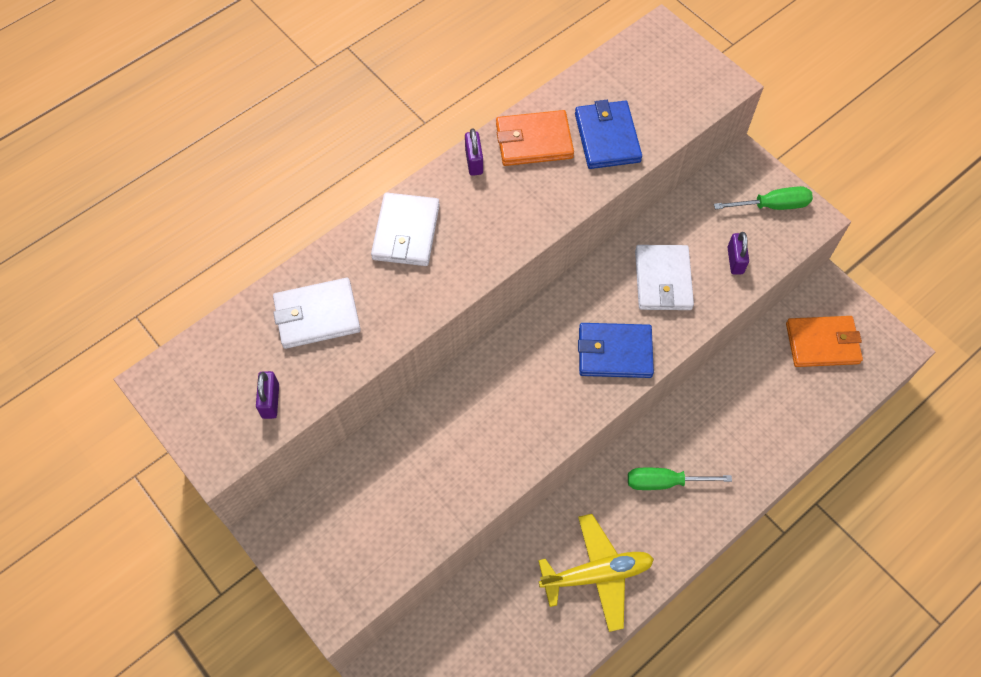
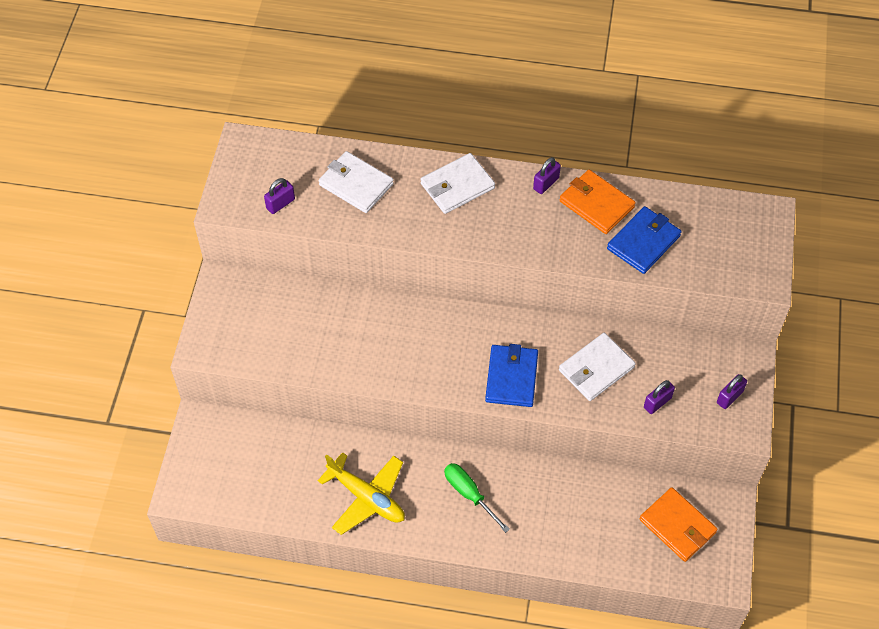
camera: 50 degrees right, 5 degrees down
(614, 352) = (511, 377): blue wallet -> blue wallet turned 45 degrees clockwise
(773, 205) = (729, 397): green screwdriver -> purple padlock

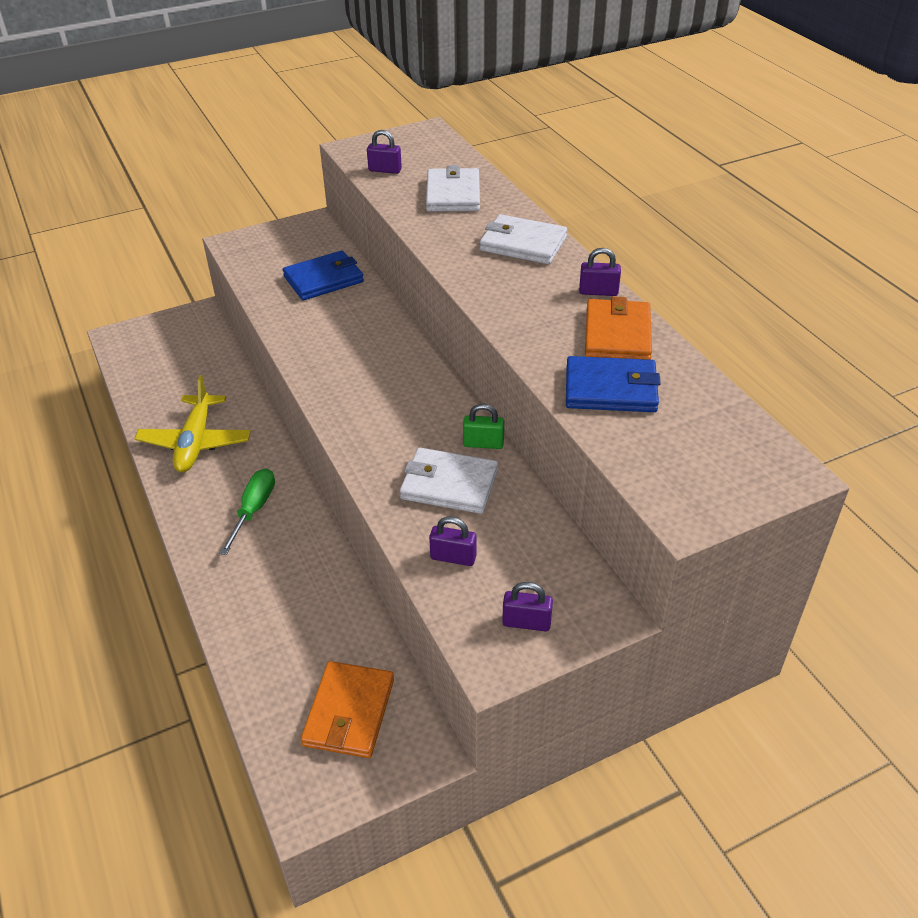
camera: 55 degrees right, 15 degrees down
(511, 377) = (375, 427): blue wallet -> blue wallet (324, 279)
(573, 329) = (483, 443): none -> green padlock

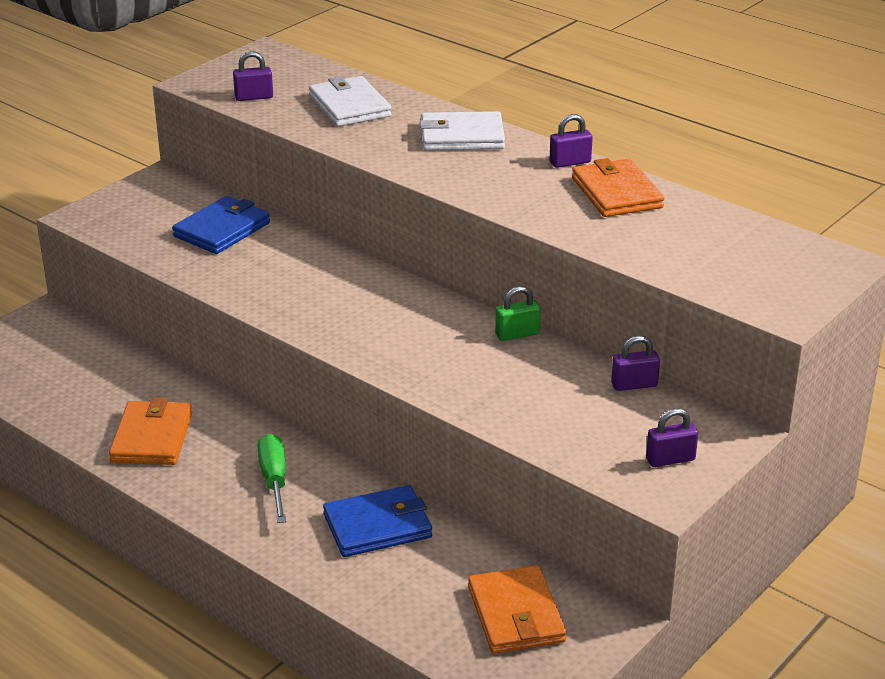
camera: 25 degrees left, 10 degrees down
(195, 442) = (152, 437): yellow plane -> orange wallet
(449, 484) = (511, 375): white wallet -> none
(453, 557) = (563, 430): purple padlock -> purple padlock (634, 385)
(611, 389) = (646, 237): blue wallet -> blue wallet (378, 526)

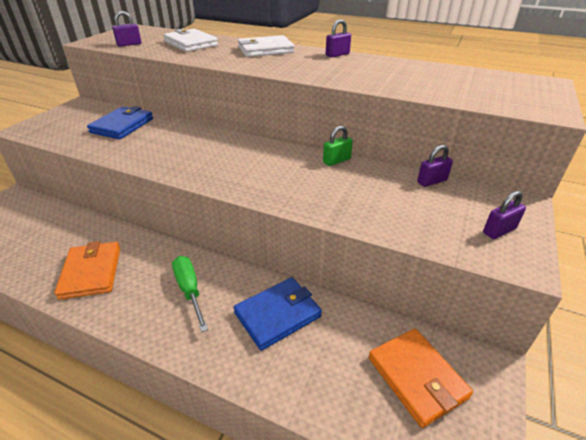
camera: 15 degrees left, 5 degrees up
(617, 193) = (377, 65): orange wallet -> none

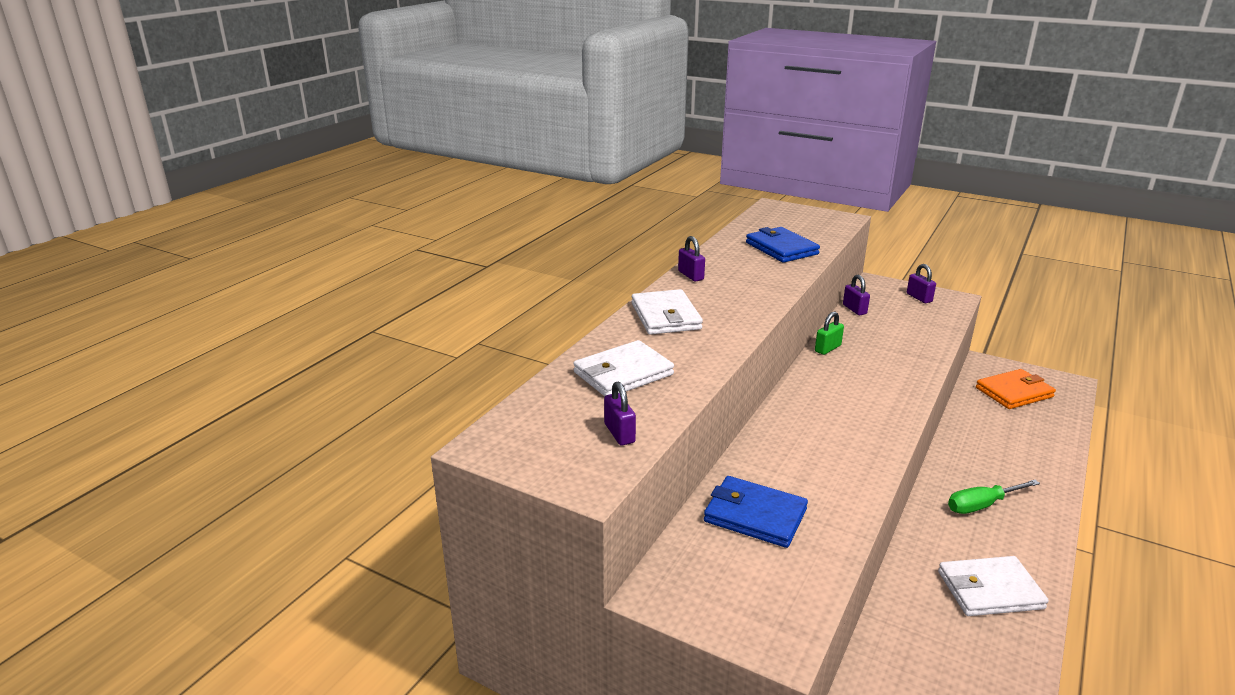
camera: 85 degrees left, 10 degrees down
(91, 272) = (989, 590): orange wallet -> white wallet
(278, 315) = (987, 450): blue wallet -> blue wallet (781, 248)
(336, 160) = (827, 348): green padlock -> green padlock turned 75 degrees clockwise

